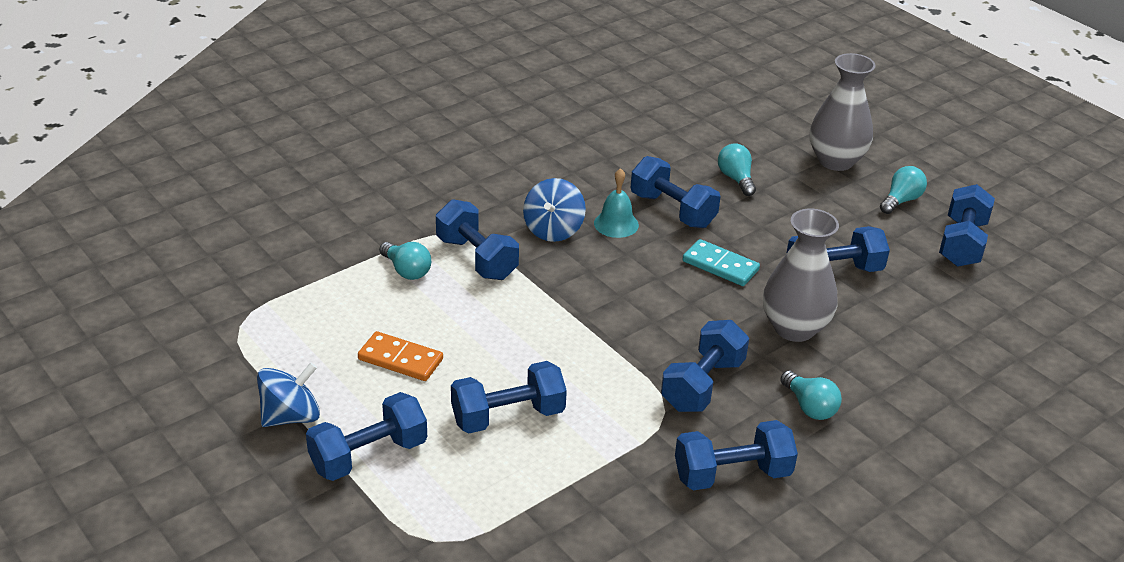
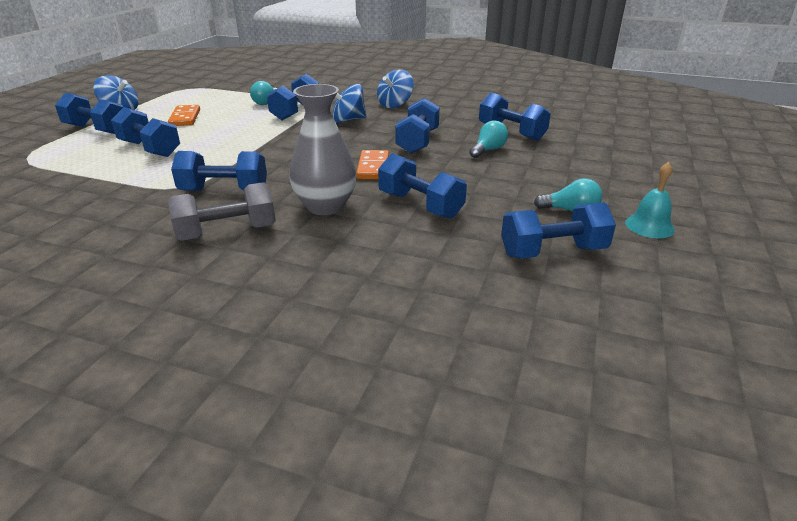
camera: 60 degrees right, 5 degrees down
(530, 176) = (395, 104): none -> blue spinning top
(616, 224) = (378, 132): turquoise bell -> turquoise bell (649, 226)
(720, 266) = (373, 167): turquoise domino -> orange domino
(732, 474) = (123, 222): blue dumbbell -> blue dumbbell (511, 133)
(809, 407) = (227, 232): turquoise light bulb -> grey dumbbell
(835, 161) = (577, 175): grey vase -> none

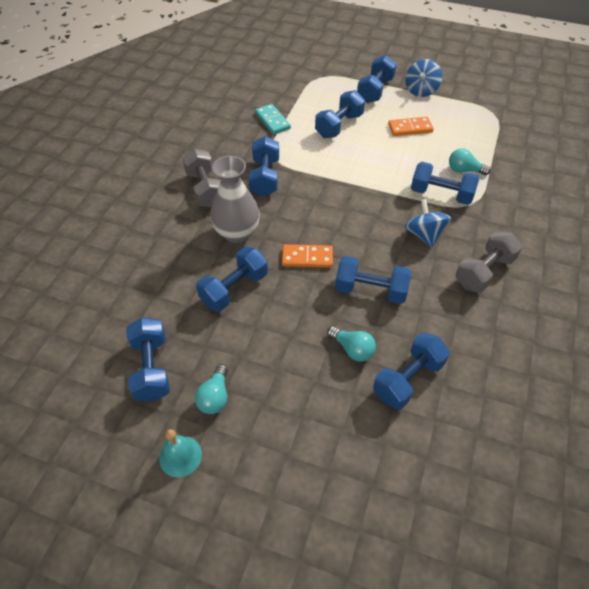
camera: 90 degrees right, 20 degrees up
(100, 188) = (272, 121): none -> turquoise domino
(395, 104) = (483, 272): blue spinning top -> grey dumbbell

